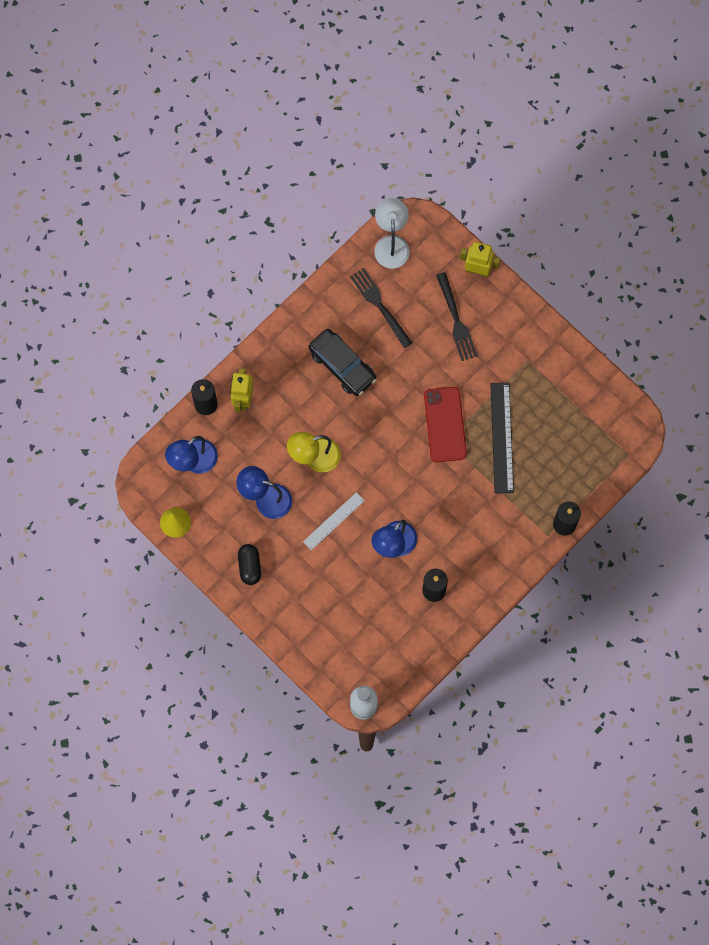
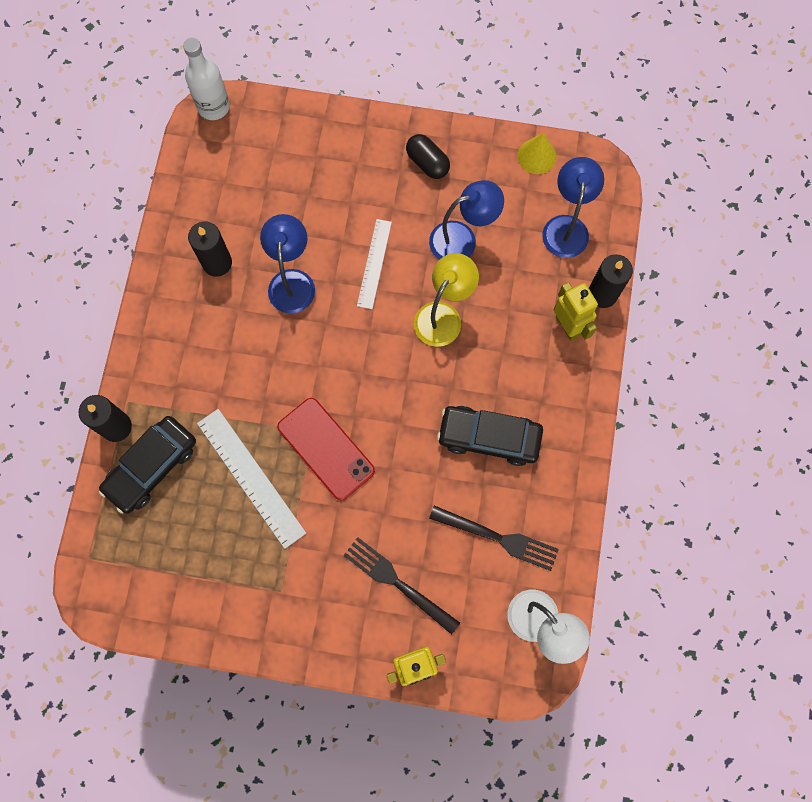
camera: 145 degrees right, 0 degrees up
(502, 437) = (251, 477): black ruler -> white ruler
(558, 484) = (151, 467): none -> black car

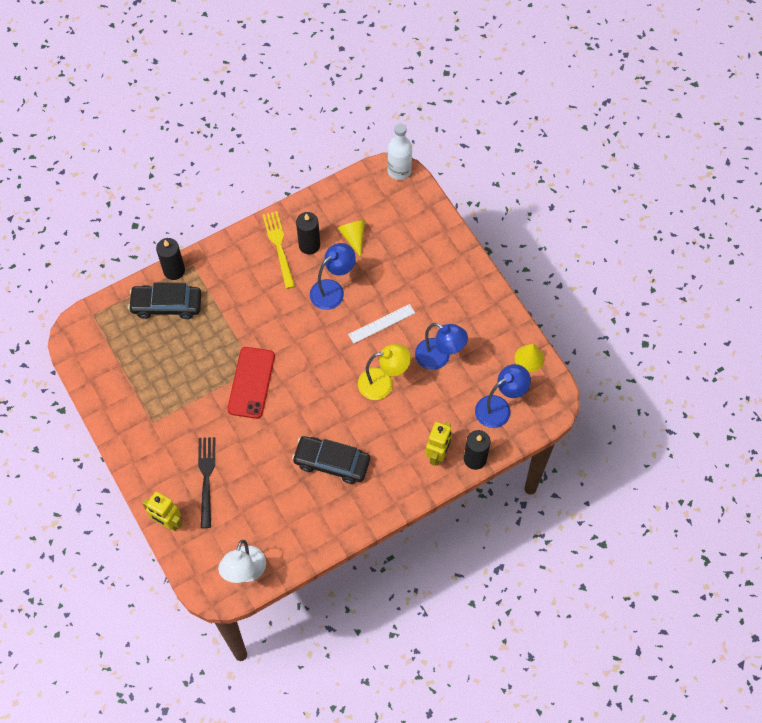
camera: 50 degrees right, 10 degrees down
(190, 295) = (279, 247): none -> yellow fork
(249, 212) = (353, 237): none -> yellow cone
(251, 477) = (202, 358): white ruler -> none
(427, 163) = (469, 304): black capsule -> none
(489, 437) = (332, 462): black car -> black car turned 45 degrees counterclockwise
(498, 538) = (276, 511): black fork -> none

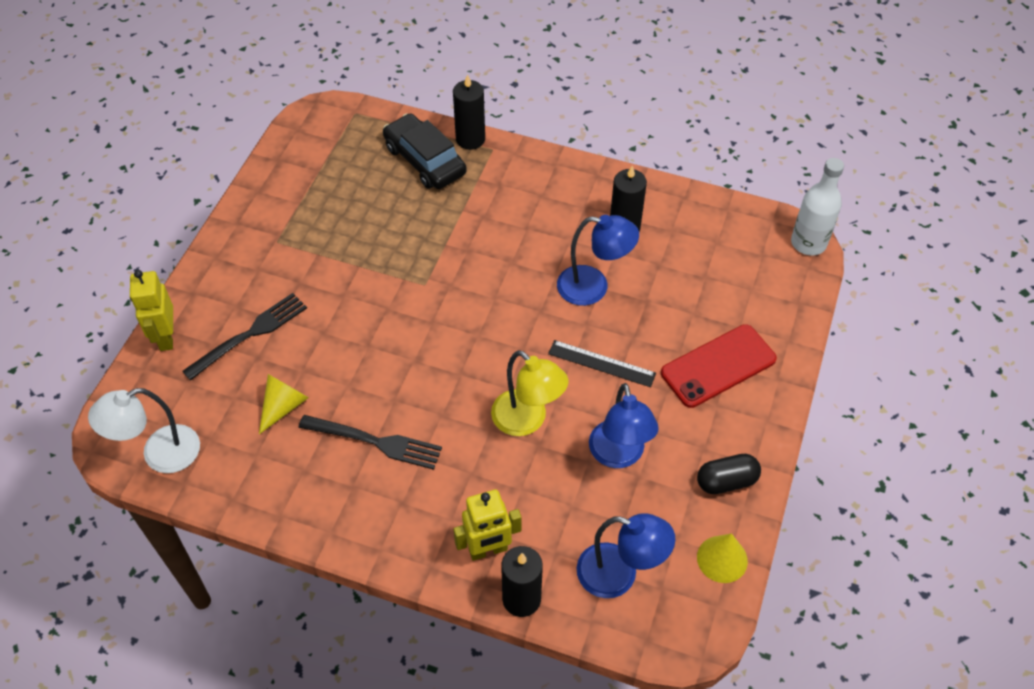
camera: 50 degrees right, 10 degrees down
(251, 382) = (404, 293): red phone -> red phone (718, 366)
(279, 247) = (592, 203): yellow fork -> none
(332, 462) = (375, 442): black car -> black fork
(353, 237) = (679, 260): yellow cone -> yellow cone (283, 406)
(381, 323) = (601, 363): white ruler -> black ruler
(493, 323) = (726, 481): none -> black capsule

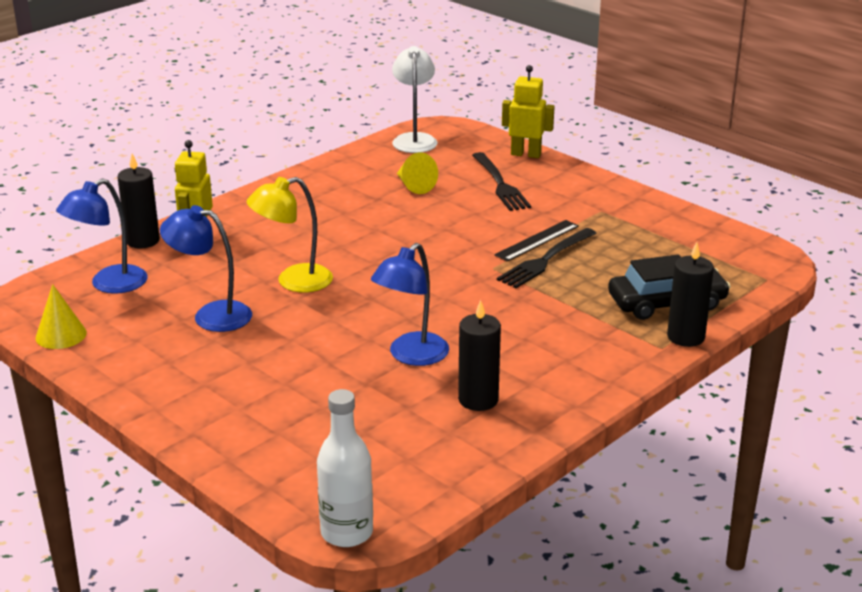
camera: 115 degrees right, 25 degrees down
(375, 442) = (343, 214): black fork -> black fork (545, 260)
(601, 363) = (315, 334): black ruler -> black ruler (537, 240)
(718, 366) = (244, 400): red phone -> none
(726, 481) = (123, 362): black capsule -> none

